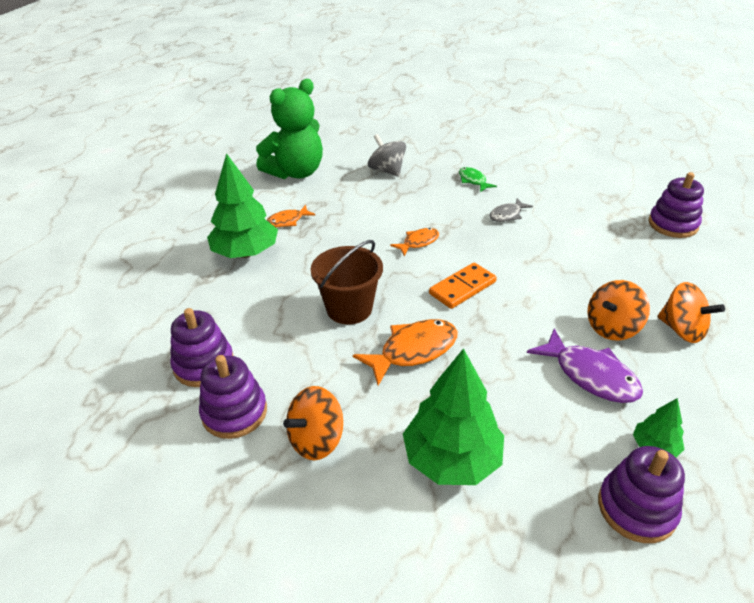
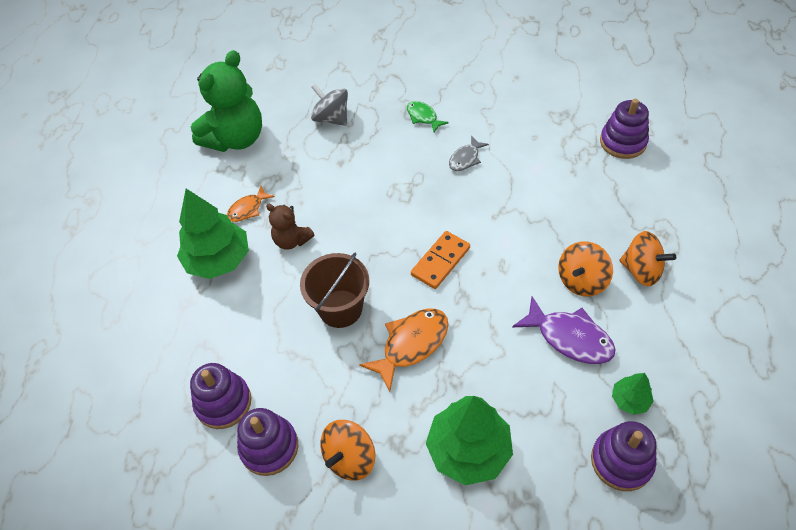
camera: 10 degrees left, 15 degrees up
(320, 249) = (292, 240): none -> brown teddy bear
(418, 242) = (386, 212): orange fish -> none

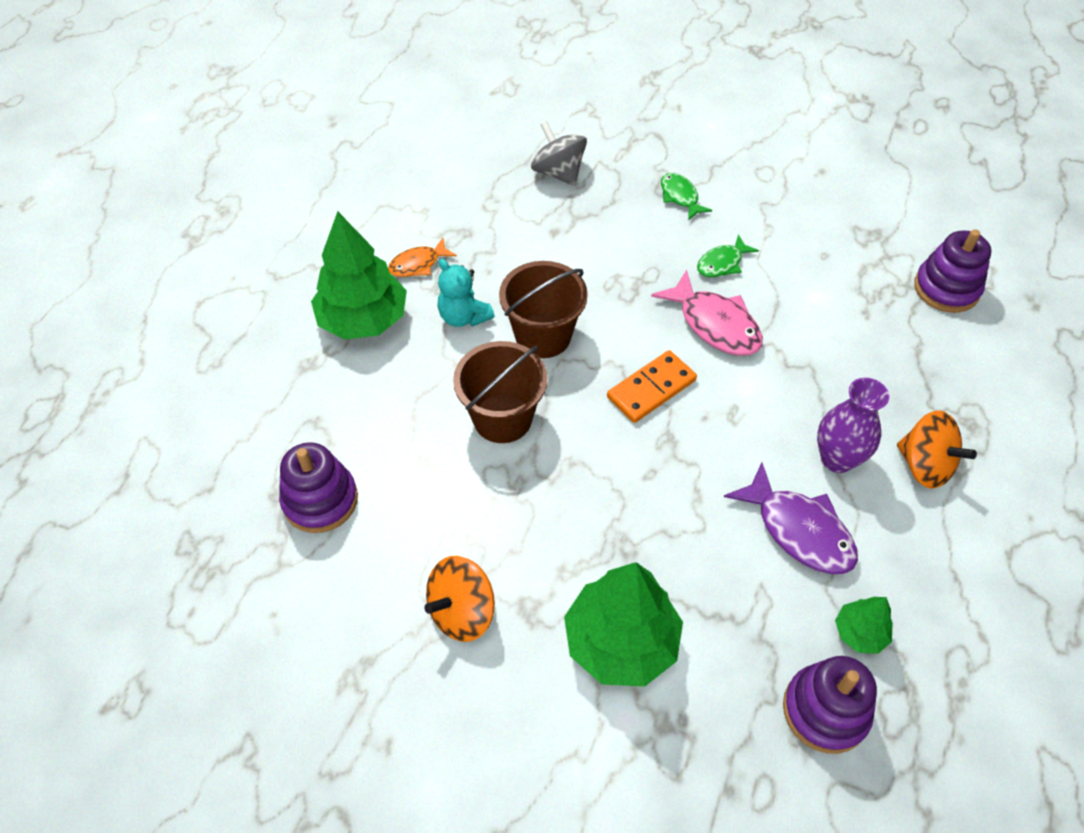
camera: 10 degrees right, 0 degrees up
(236, 138) = (427, 172): green teddy bear -> none
(269, 447) = (362, 571): purple stacking toy -> none
(292, 240) = (463, 317): brown teddy bear -> turquoise teddy bear
(353, 241) = (543, 336): none -> brown bucket
(411, 345) = (582, 487): orange fish -> none
(465, 159) = (722, 263): grey fish -> green fish
(472, 204) = (714, 324): none -> pink fish
(581, 280) = (837, 459): orange spinning top -> purple vase

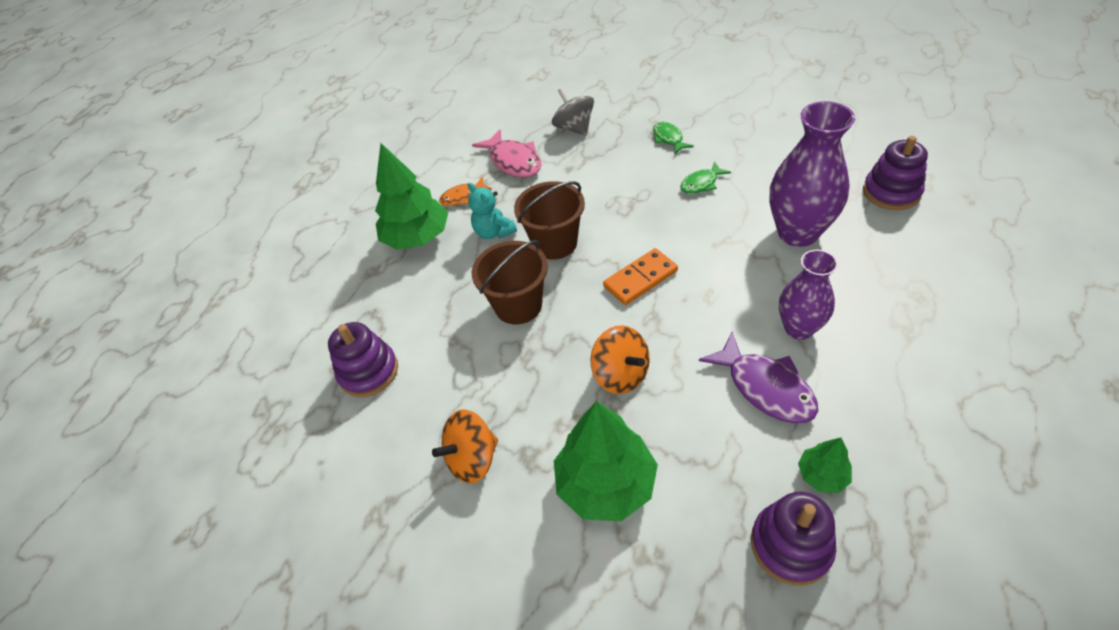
camera: 10 degrees right, 5 degrees down
(714, 324) = (694, 228): pink fish -> pink fish (513, 161)
(837, 336) = (797, 233): none -> purple vase
(924, 465) = (877, 331): orange spinning top -> orange spinning top (621, 374)

